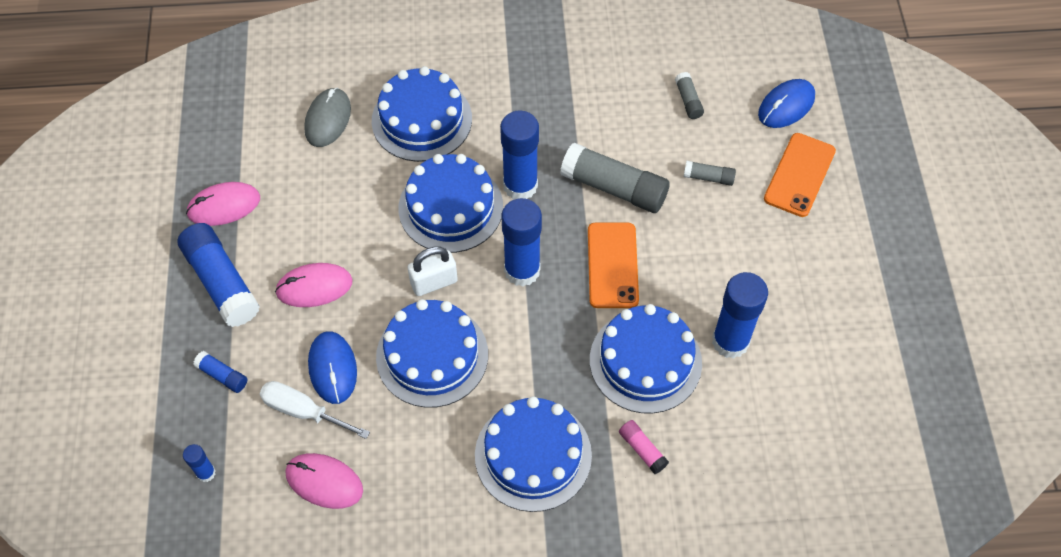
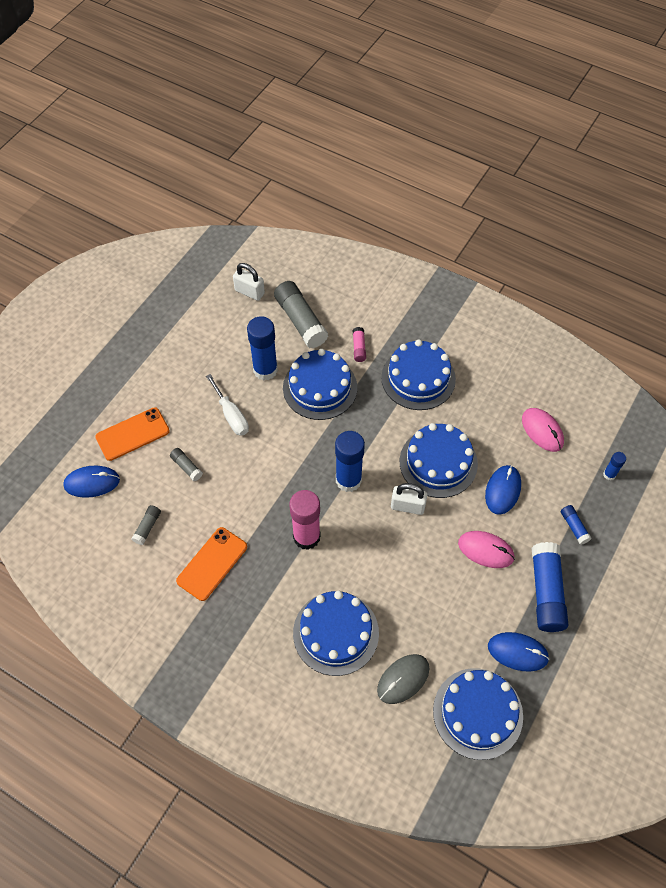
camera: 145 degrees left, 0 degrees up
(224, 206) = (517, 652): pink mouse -> blue mouse
(303, 411) = (534, 476): white screwdriver -> white screwdriver (231, 415)
(450, 207) = (362, 550): blue cake -> blue cake (477, 713)
(520, 186) = (306, 537): blue glue stick -> pink glue stick
(612, 265) = (292, 450): orange phone -> orange phone (212, 564)
(614, 188) = (249, 497): grey glue stick -> grey glue stick (300, 321)
(853, 439) = (249, 292): none -> white padlock

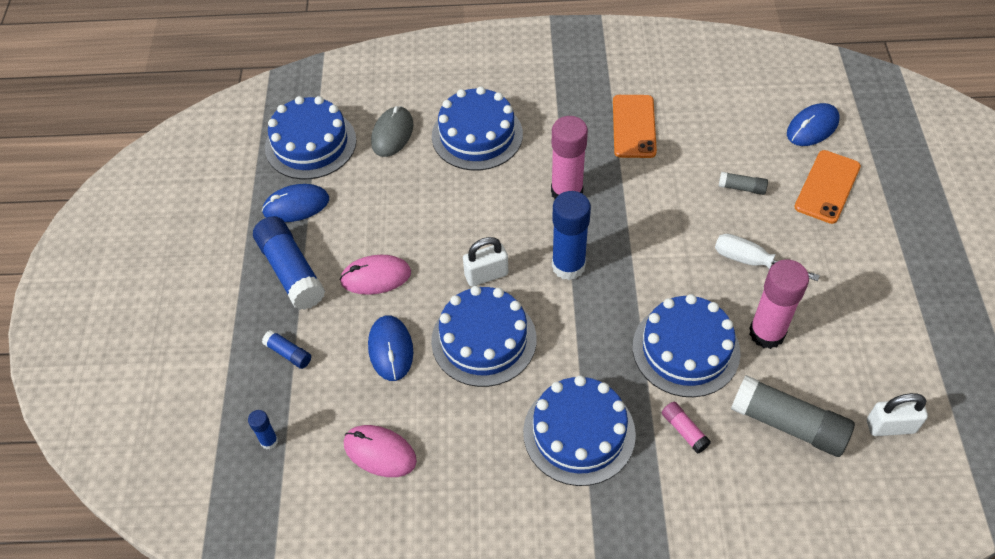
camera: 150 degrees right, 5 degrees down
(147, 527) = (721, 122): grey glue stick -> none
(265, 370) = (766, 333): blue glue stick -> pink glue stick

